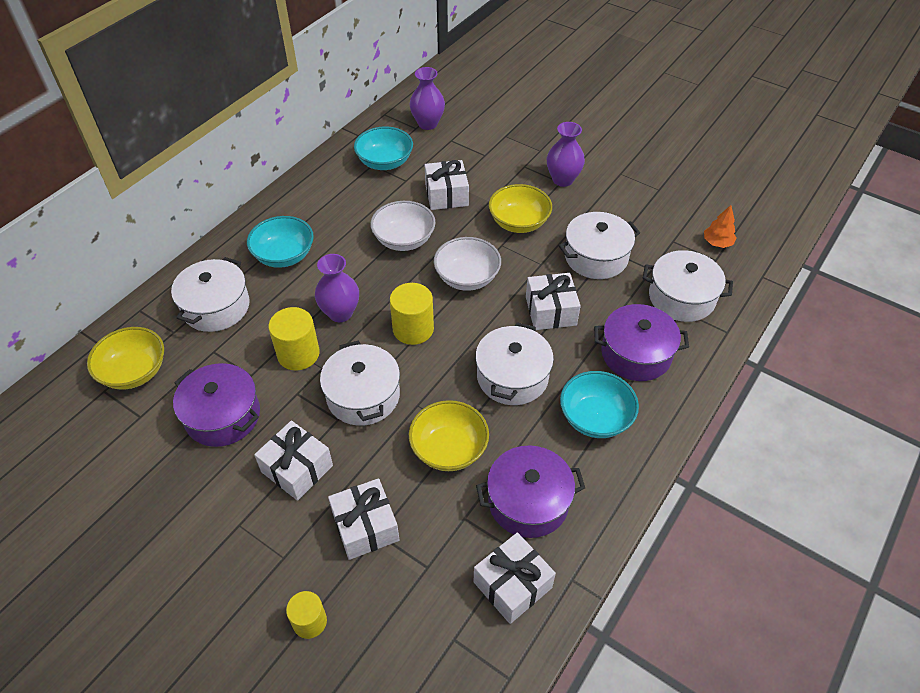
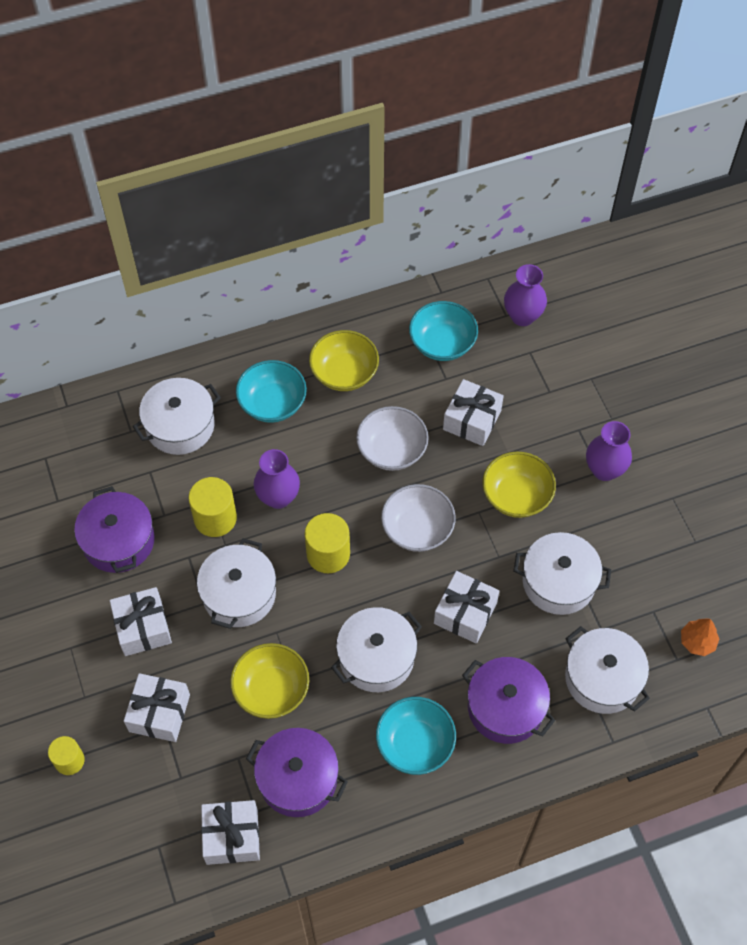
camera: 35 degrees right, 10 degrees up
(134, 372) = (78, 453): yellow bowl -> yellow bowl (344, 373)

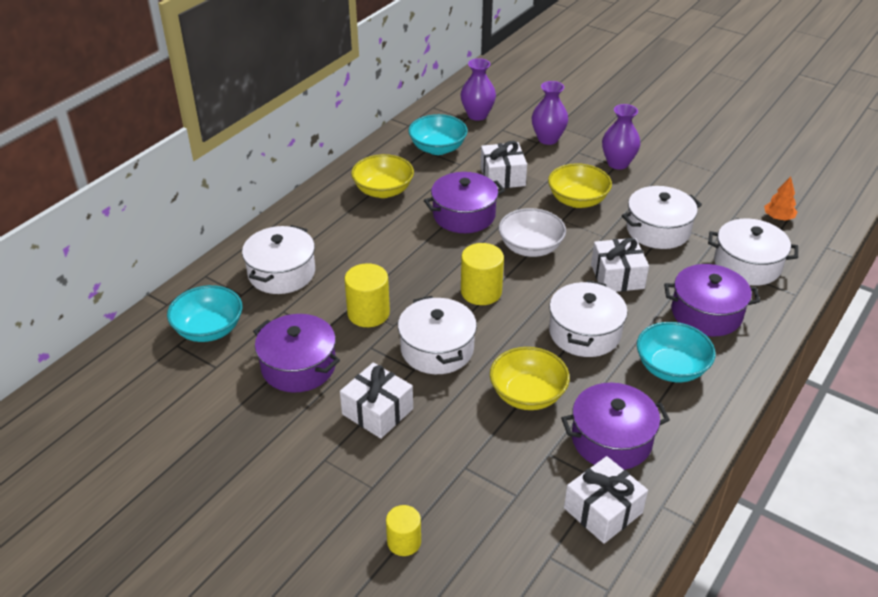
camera: 35 degrees left, 20 degrees down
(159, 713) = (451, 461): white gift -> none
(272, 403) = (345, 229): turquoise bowl -> turquoise bowl (209, 329)
(278, 497) = (406, 278): purple vase -> purple vase (548, 139)
(392, 450) = (464, 215): white bowl -> purple pot

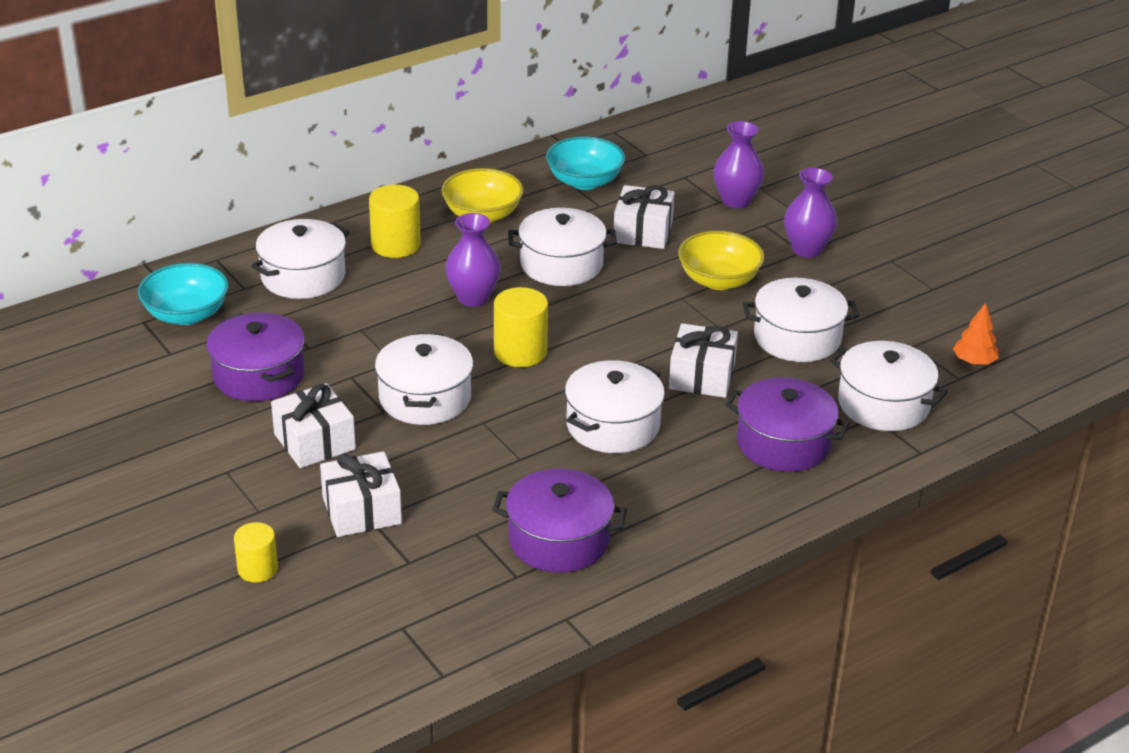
camera: 20 degrees right, 5 degrees down
(368, 313) = (372, 342): yellow cylinder -> yellow cylinder (396, 245)
(464, 215) = (561, 264): purple pot -> white pot
(477, 115) = (664, 153): purple vase -> purple vase (473, 298)
(527, 394) = (495, 470): yellow bowl -> none
(530, 248) = (617, 319): white bowl -> none
(603, 510) = (495, 603): white gift -> white gift (362, 510)
(671, 368) = (690, 488): turquoise bowl -> none

